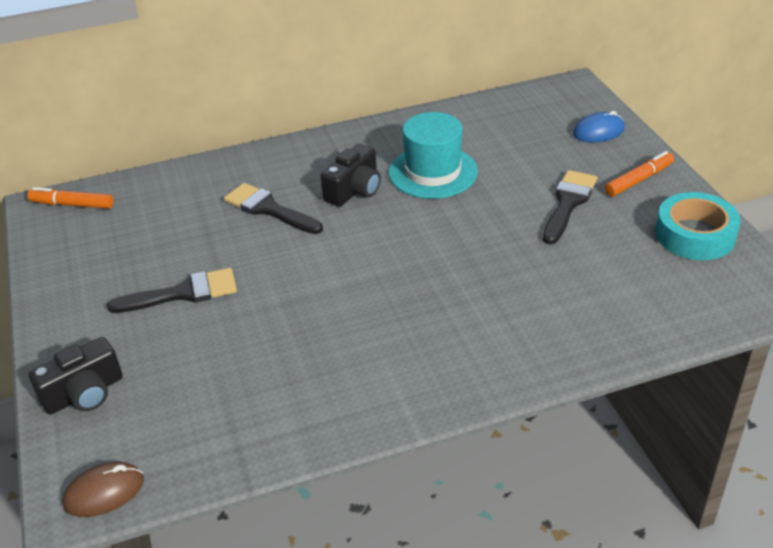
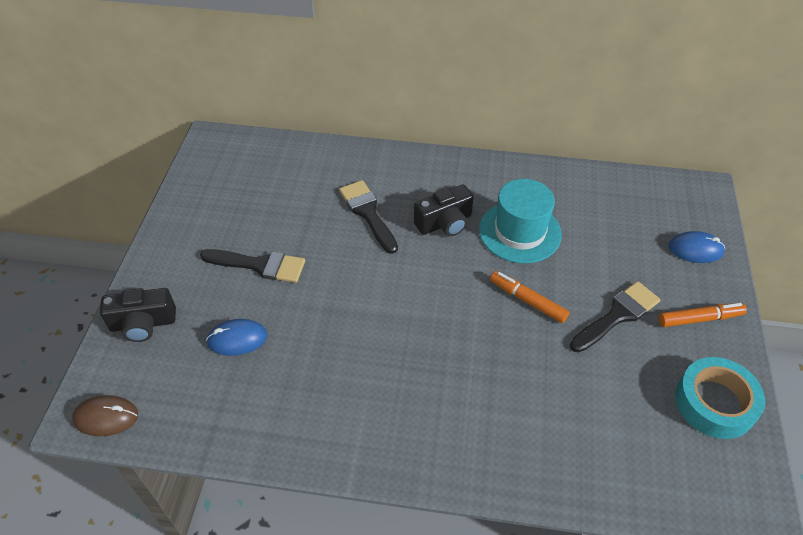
camera: 25 degrees right, 10 degrees up
(72, 205) = (232, 148): orange marker -> orange marker (528, 301)
(206, 364) = (237, 339): none -> blue mouse

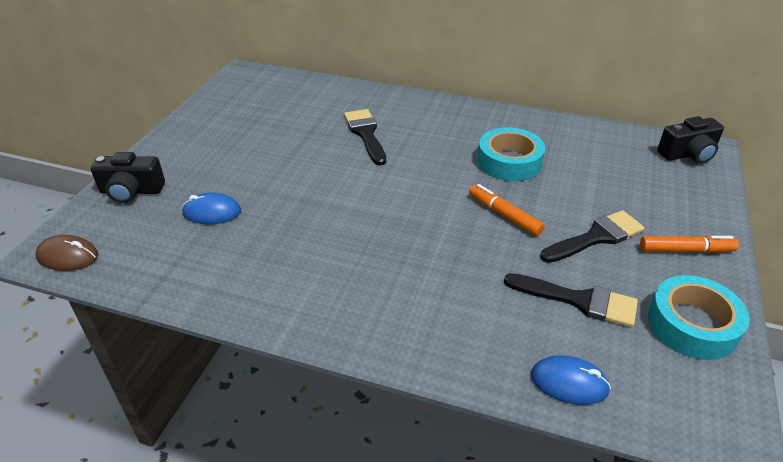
camera: 10 degrees right, 10 degrees down
(259, 265) = (253, 161): black brush -> black brush (579, 300)
(445, 223) = (437, 148): black camera -> black camera (688, 154)
(520, 232) = (509, 162): turquoise hat -> turquoise tape
(695, 249) = (690, 194): blue mouse -> blue mouse (569, 383)

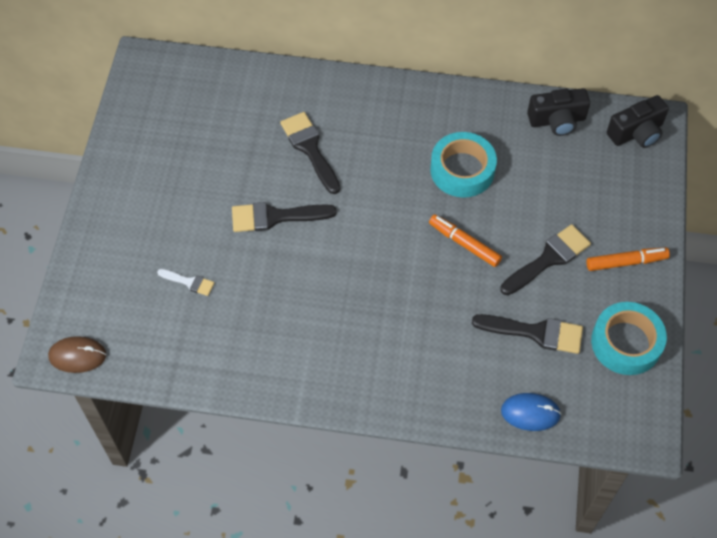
camera: 10 degrees left, 20 degrees up
(131, 191) = (99, 267): black camera -> black camera (557, 120)
(212, 212) = (189, 282): blue mouse -> white brush
(317, 175) = (275, 217): none -> black brush

